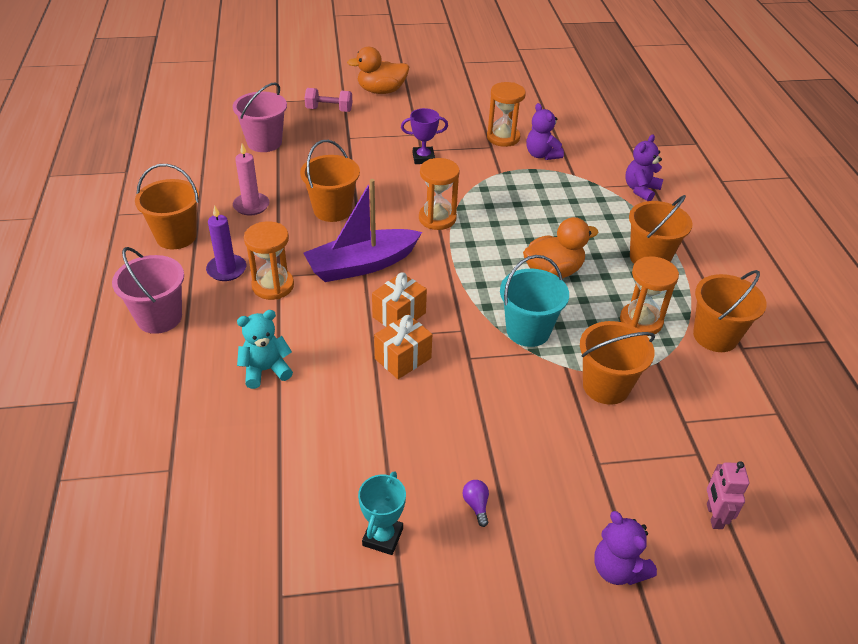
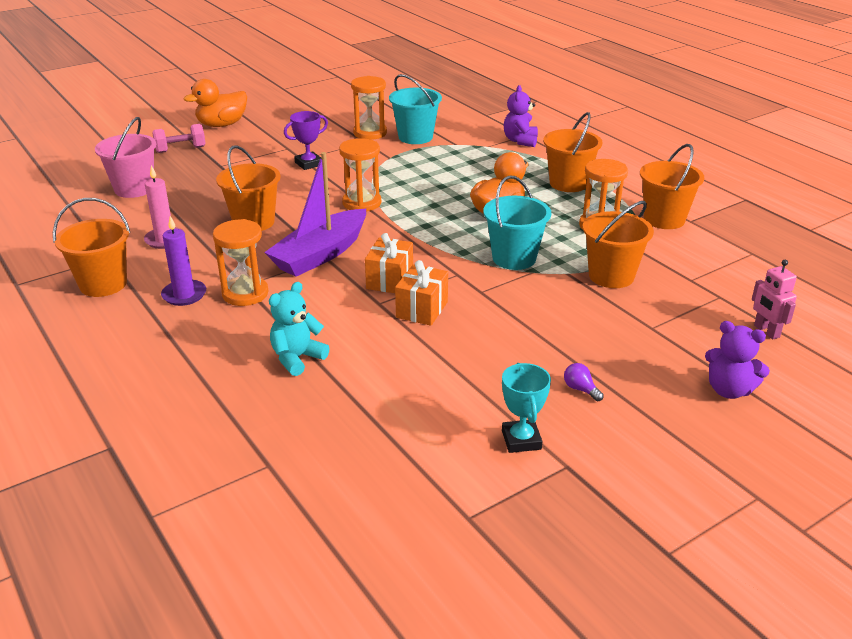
camera: 25 degrees left, 10 degrees down
(159, 317) = (144, 352): pink bucket -> none
(541, 155) = (415, 137): purple teddy bear -> turquoise bucket

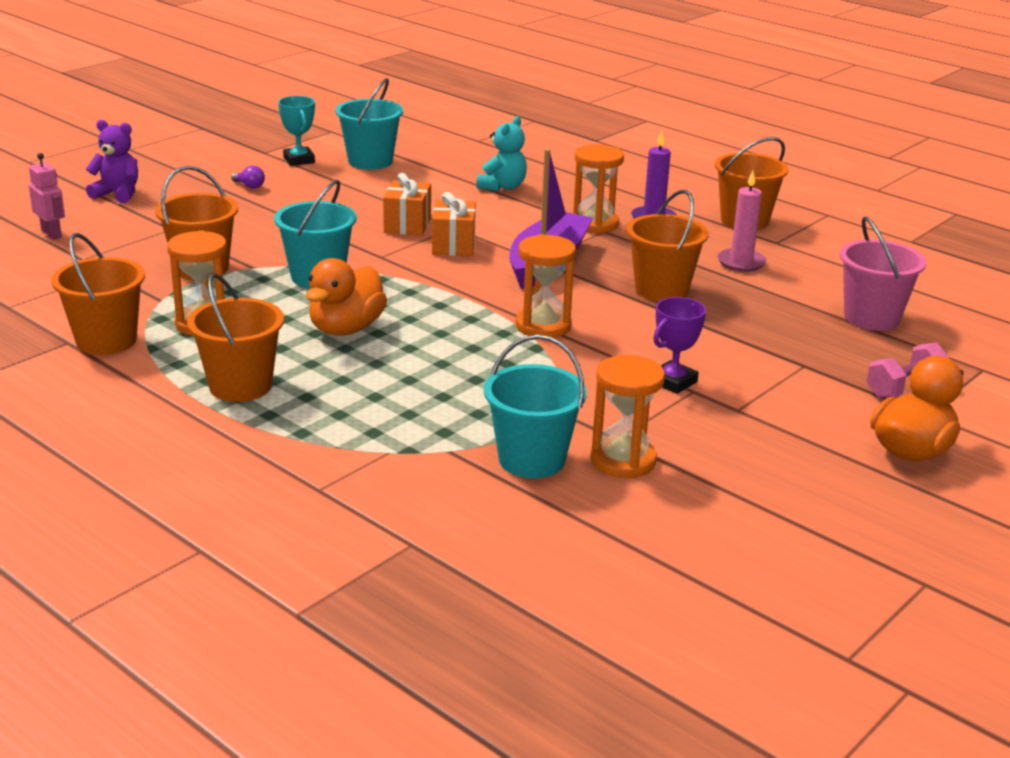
camera: 165 degrees right, 5 degrees down
(431, 427) = (370, 161): none -> turquoise bucket
(520, 141) = (327, 472): purple teddy bear -> none

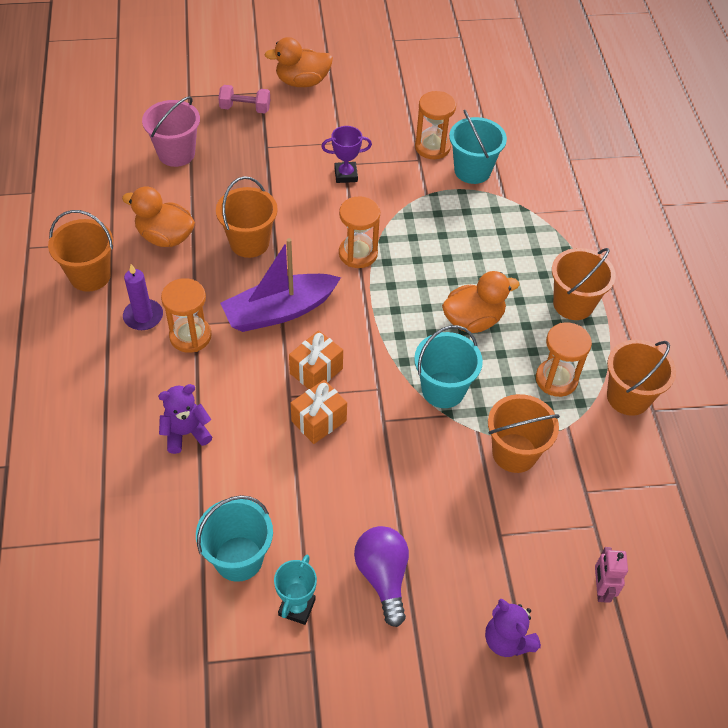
camera: 140 degrees left, 25 degrees up
(249, 186) = (383, 577): purple light bulb -> purple light bulb, size x2.24
(502, 187) = (186, 433): turquoise teddy bear -> purple teddy bear
(741, 262) = (165, 237): pink candle -> orange duck

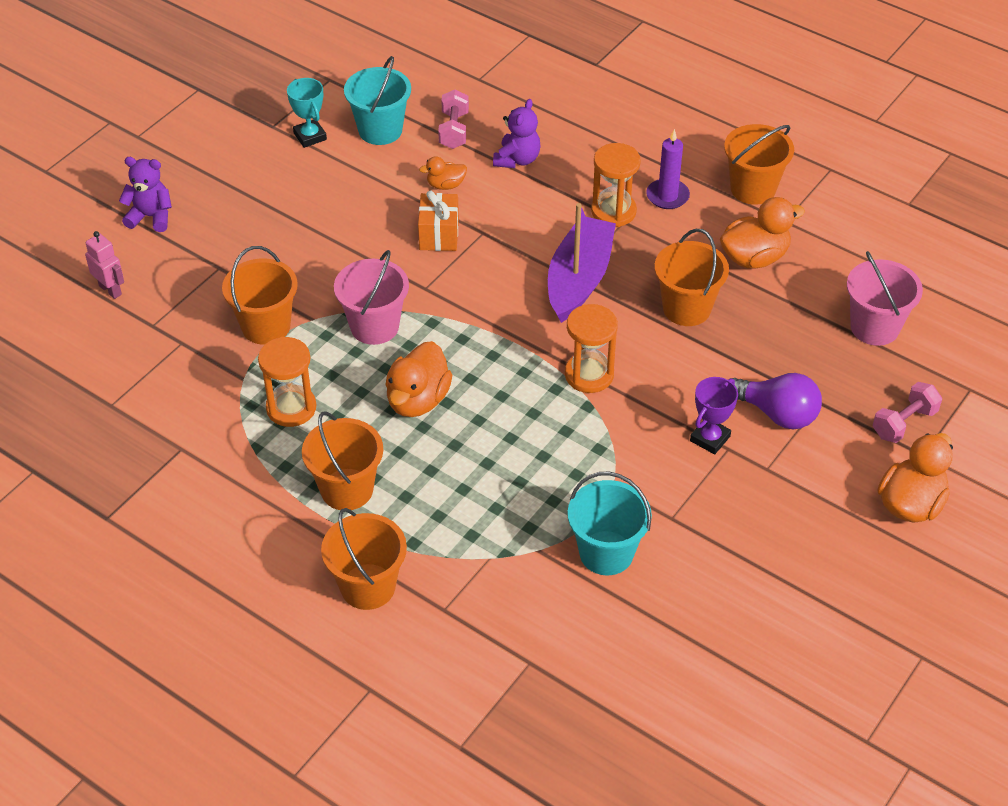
camera: 135 degrees right, 5 degrees down
(189, 503) = (454, 130): none -> pink dumbbell
(261, 458) = (445, 185): none -> orange duck
(316, 371) = (488, 263): orange gift -> none
(383, 577) = (274, 188): purple light bulb -> purple light bulb (777, 414)
(432, 147) = (679, 545): orange hourglass -> none
(443, 390) = (374, 326): turquoise bucket -> pink bucket
(628, 397) = (214, 443): orange bucket -> orange bucket (368, 586)

